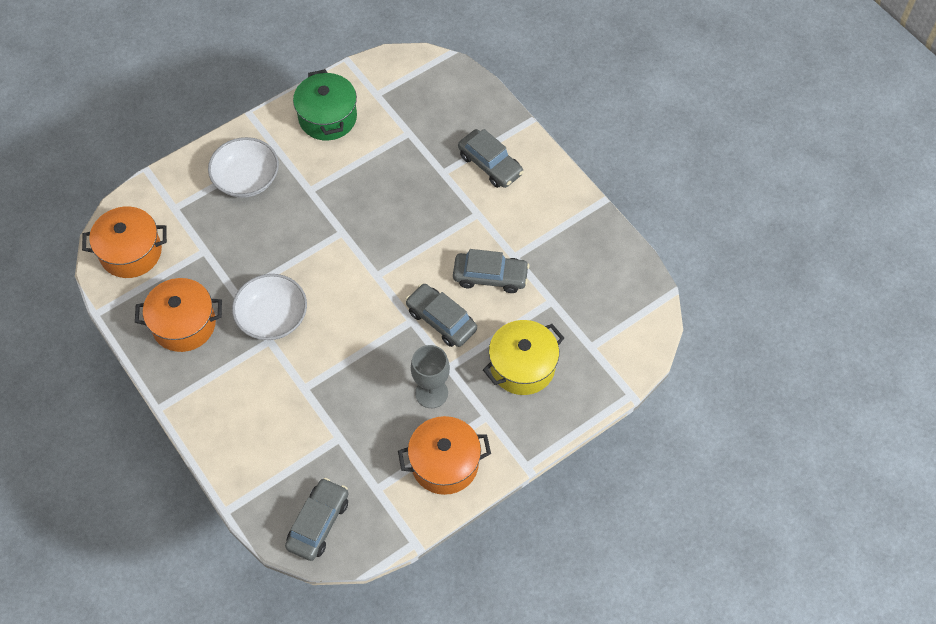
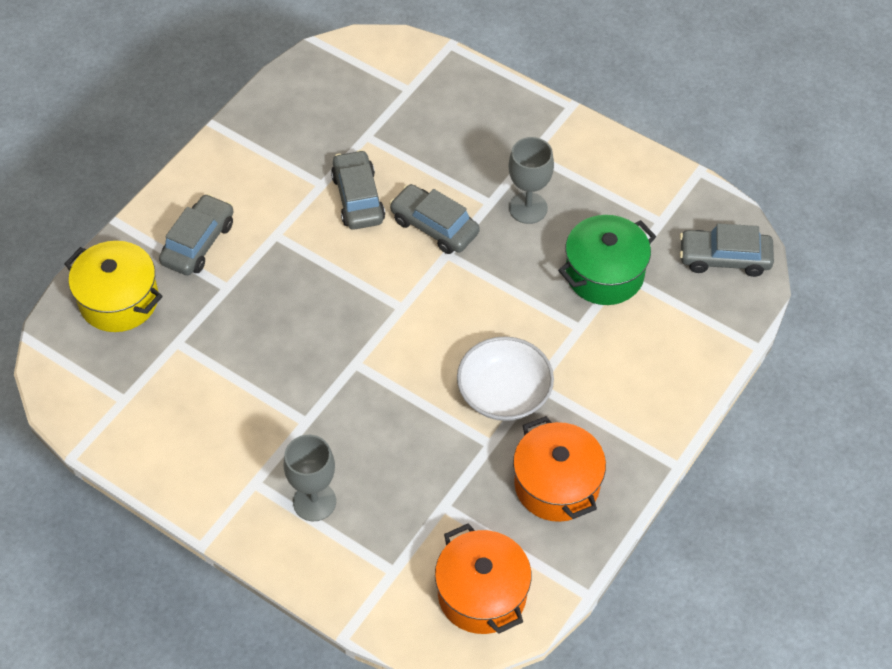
camera: 110 degrees left, 5 degrees down
(246, 178) = (314, 502): white bowl -> grey goblet
(327, 117) = (181, 443): green pot -> green pot (604, 274)
(441, 320) = (434, 226): grey car -> grey car turned 105 degrees clockwise
(444, 463) = (602, 172): orange pot -> none
(522, 366) = (459, 139): yellow pot -> yellow pot (119, 300)

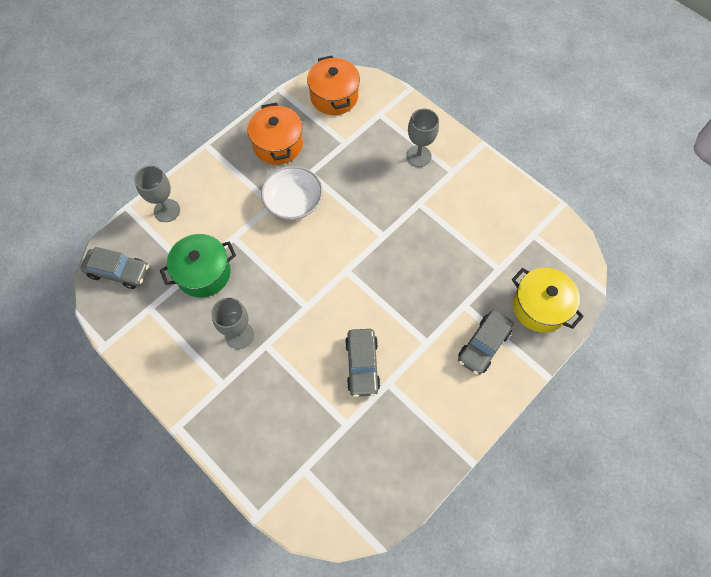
camera: 170 degrees left, 10 degrees up
(434, 226) = (311, 330): grey car -> none
(694, 351) = (167, 210): none -> grey goblet

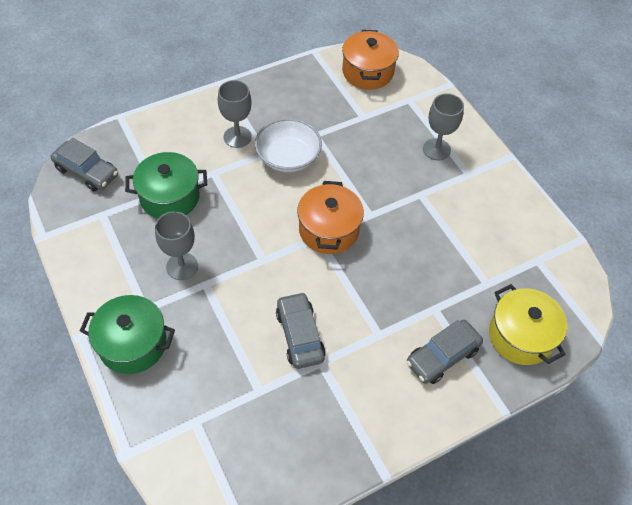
camera: 15 degrees right, 10 degrees down
(167, 210) = (157, 130): grey goblet -> grey goblet (237, 137)
(224, 419) = (133, 344): none -> green pot
(278, 144) = (293, 100): orange pot -> orange pot (328, 230)
(362, 365) = (300, 335): grey car -> grey car turned 150 degrees clockwise

